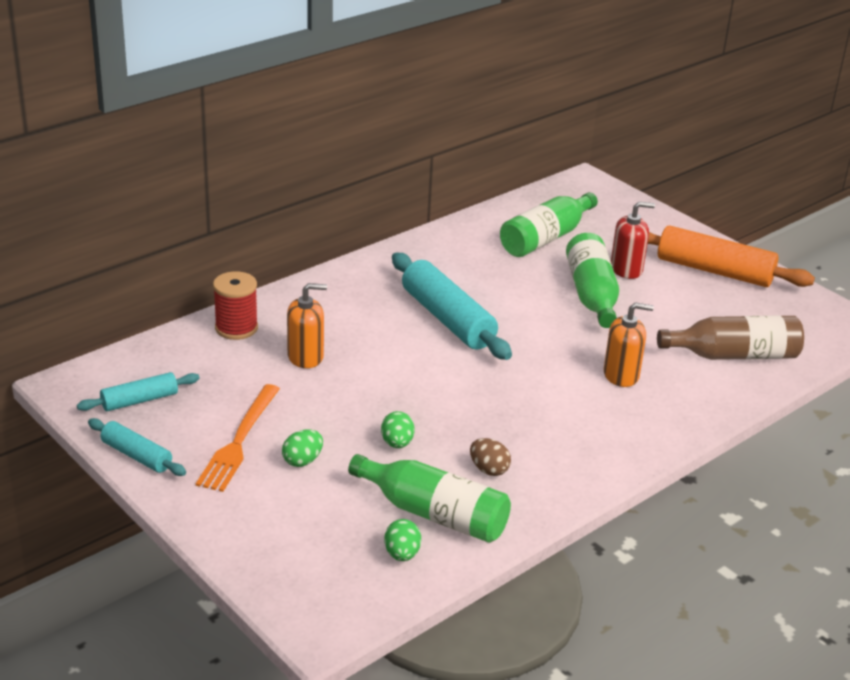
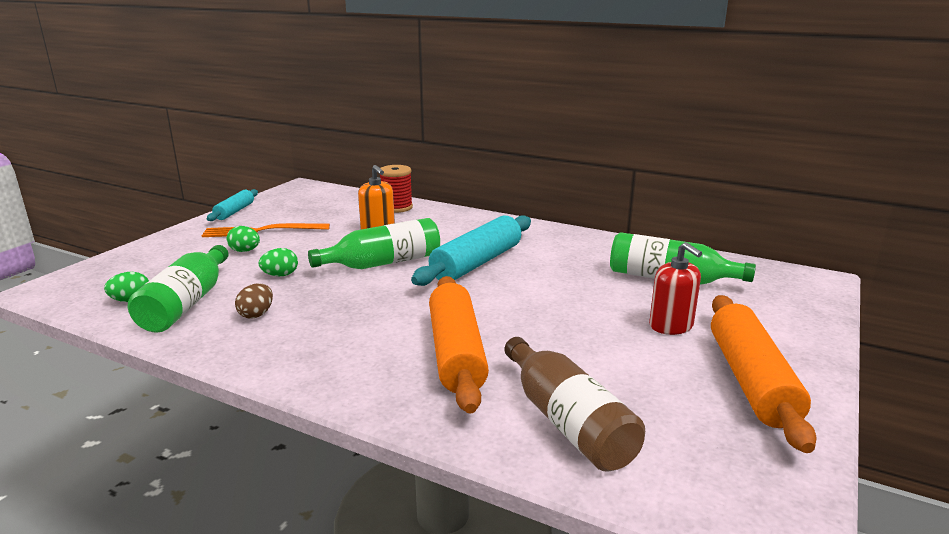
camera: 70 degrees right, 10 degrees down
(139, 400) = (294, 202): turquoise rolling pin -> none
(592, 295) = (594, 315): green bottle -> green bottle (383, 263)
(621, 375) = (456, 353): orange soap dispenser -> orange rolling pin

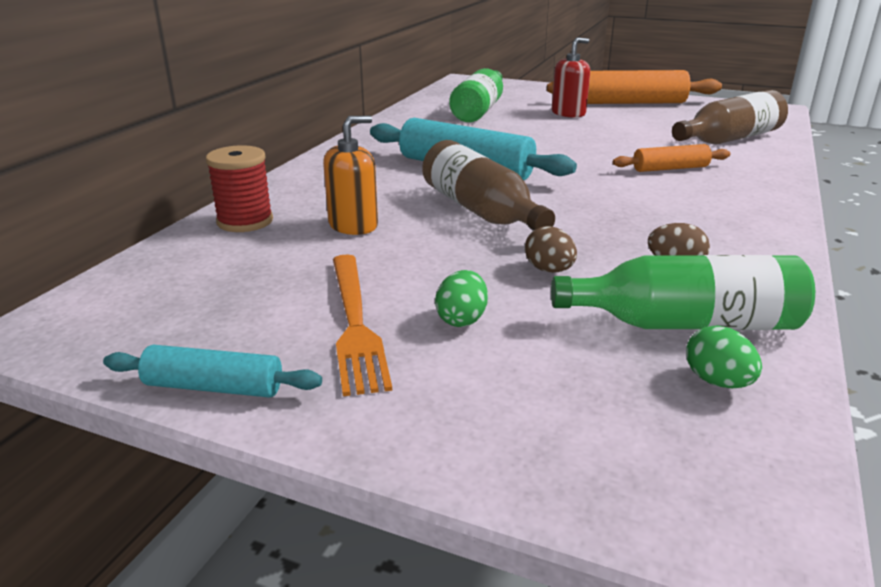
camera: 95 degrees left, 5 degrees up
(280, 275) = (549, 270): green egg -> brown egg
(383, 263) = (481, 211): green bottle -> brown bottle
(456, 353) = (670, 168): orange rolling pin -> orange rolling pin, size x0.55

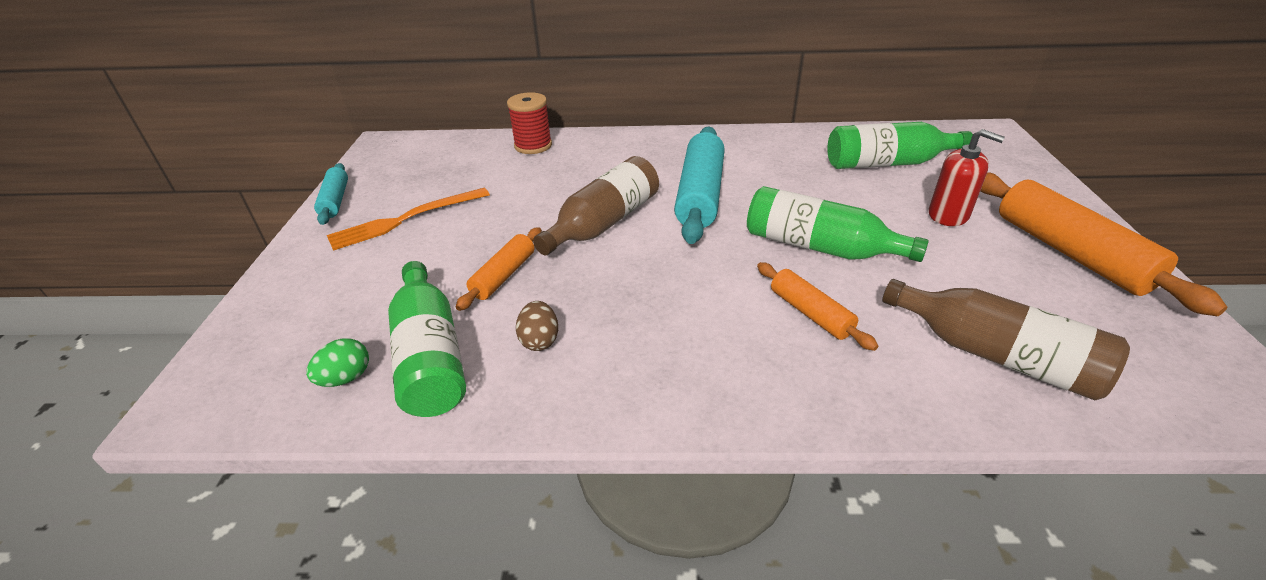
camera: 70 degrees right, 10 degrees up
(353, 225) = (546, 181): orange soap dispenser -> none
(462, 319) = (417, 254): green egg -> none
(549, 270) = (503, 275): brown egg -> orange rolling pin
(585, 149) = (819, 247): none -> green bottle

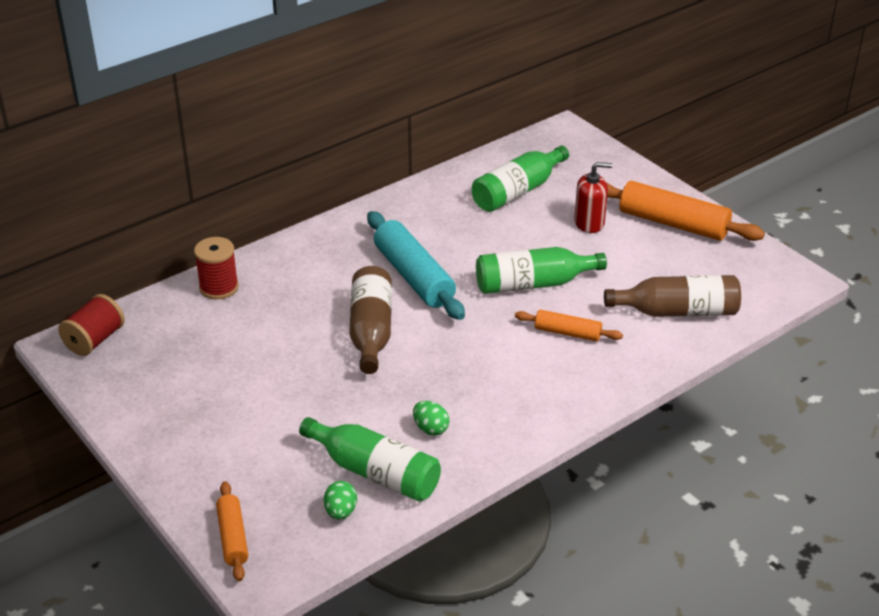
camera: 40 degrees left, 0 degrees up
(335, 201) = (115, 415): turquoise rolling pin -> none
(405, 147) = (95, 340): none -> red spool
(405, 219) = (208, 400): orange fork -> none
(503, 275) = (350, 402): orange rolling pin -> orange rolling pin (232, 537)
(539, 340) = (430, 429): brown egg -> green egg

